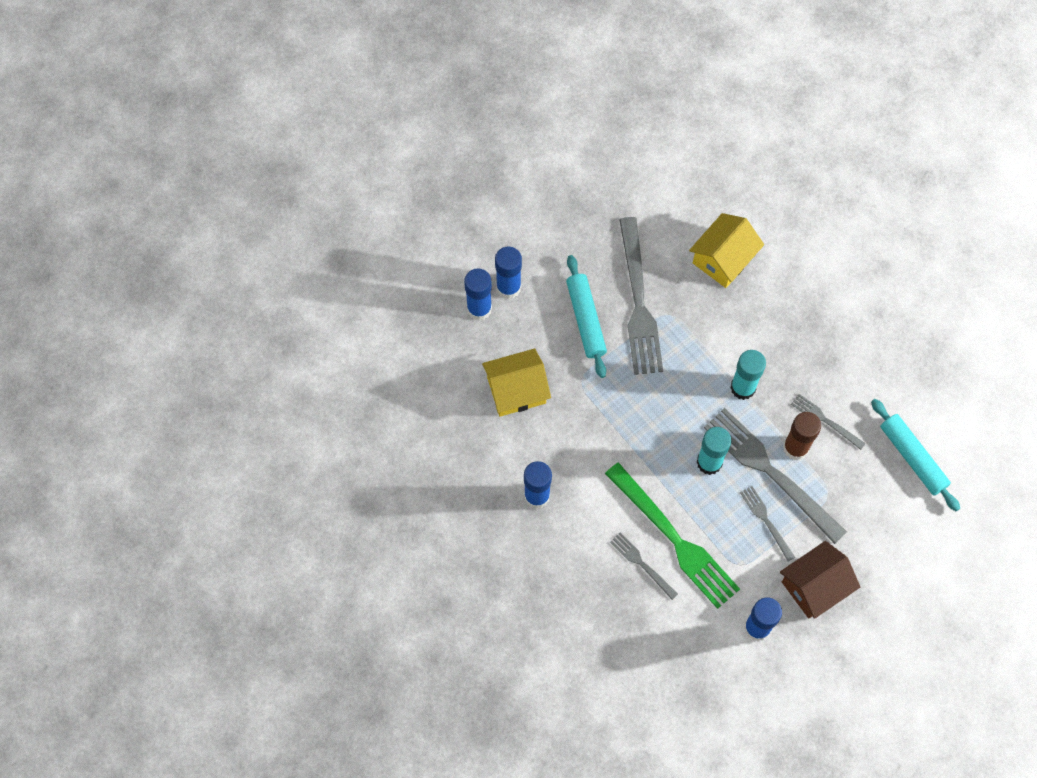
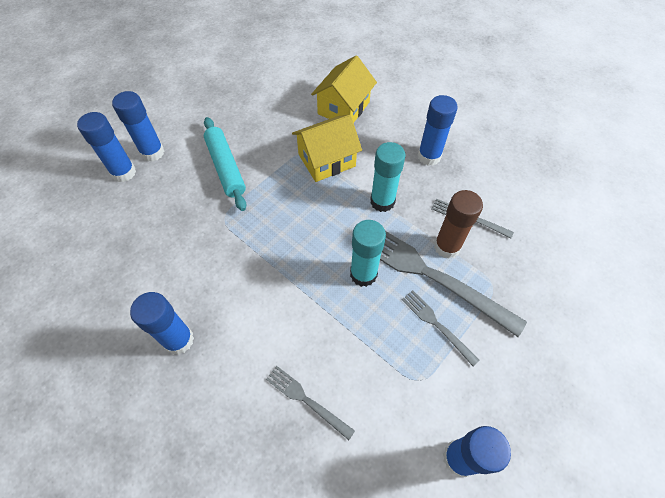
camera: 10 degrees left, 10 degrees down
(516, 390) = (158, 237): yellow house -> yellow house (327, 160)
(638, 302) = (273, 148): grey fork -> none
(674, 539) = (340, 363): green fork -> none
(804, 341) = (429, 156): none -> blue glue stick
(814, 586) = (511, 391): brown house -> none
(912, 457) = (563, 238): turquoise rolling pin -> none

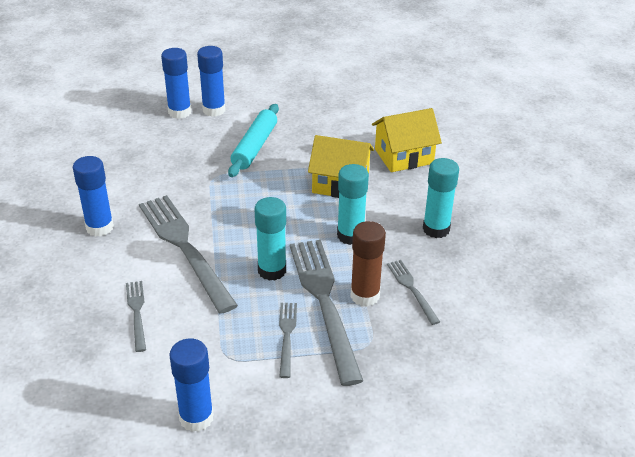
camera: 40 degrees right, 20 degrees down
(275, 304) = (184, 247): none -> grey fork
(429, 156) = (436, 229): blue glue stick -> turquoise glue stick

